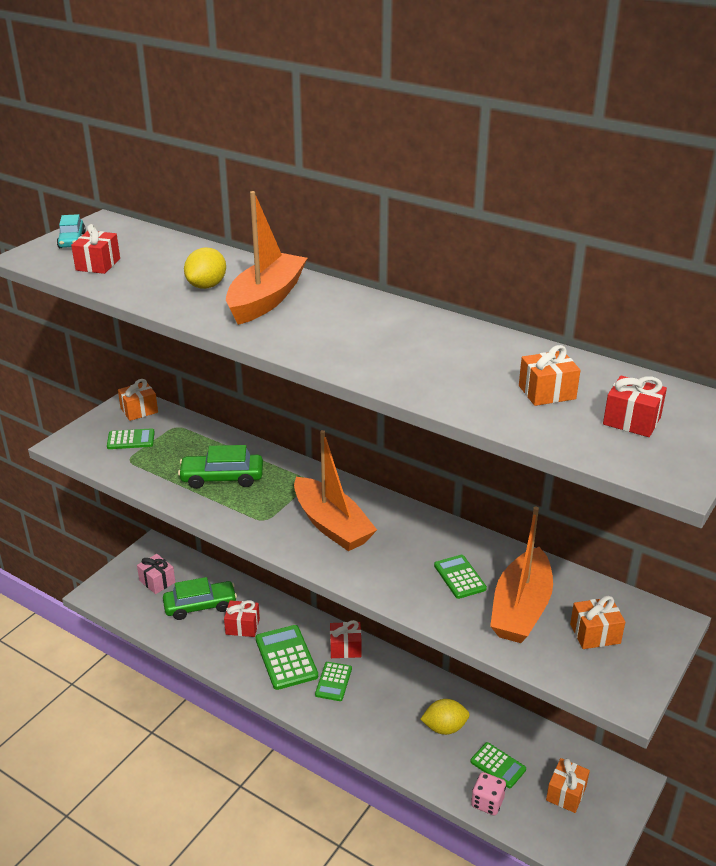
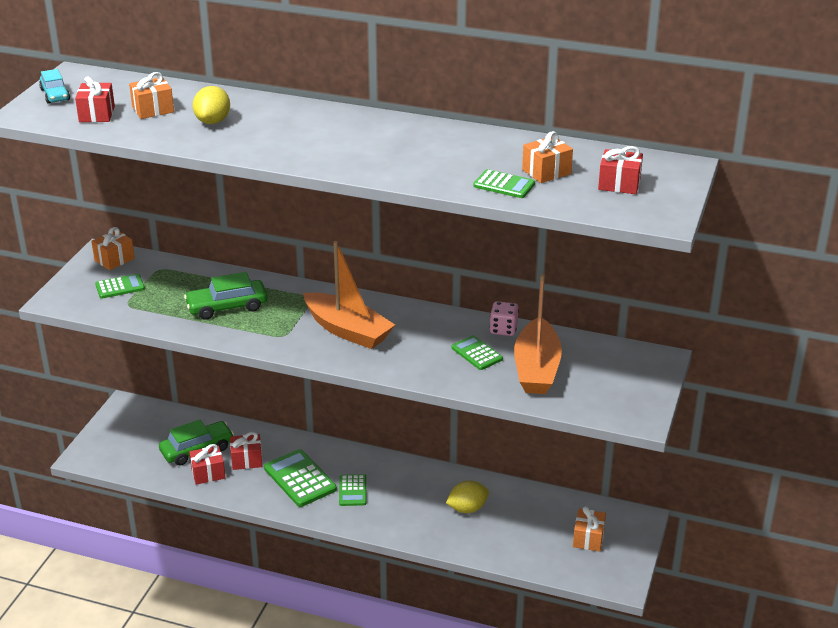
camera: 15 degrees left, 0 degrees up
(157, 581) = (143, 436): pink gift -> none
(266, 299) = (274, 127): orange boat -> none
(345, 648) = (354, 461): red gift -> red gift (208, 473)
(487, 802) = (523, 558): pink dice -> pink dice (503, 329)
(498, 765) = (524, 529): green calculator -> green calculator (504, 185)
(595, 634) = (603, 377): orange gift -> orange gift (153, 109)

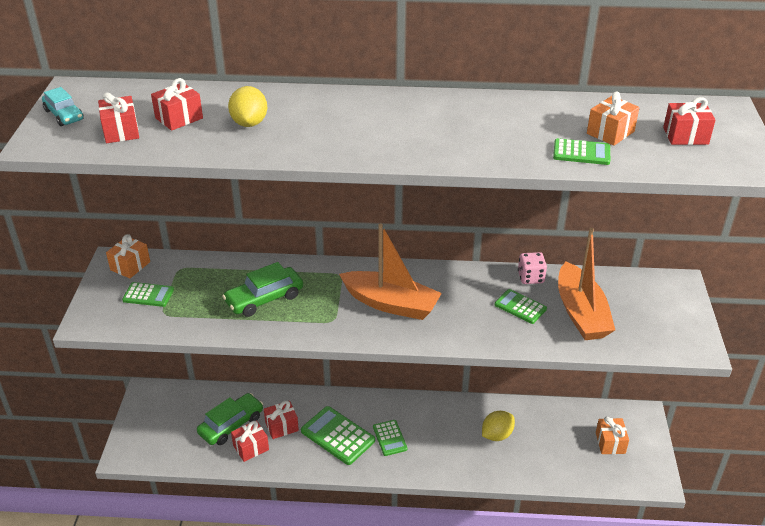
camera: 15 degrees left, 5 degrees up
(120, 287) = (148, 295): green calculator -> green calculator turned 45 degrees clockwise
(153, 109) = (179, 118): orange gift -> red gift

